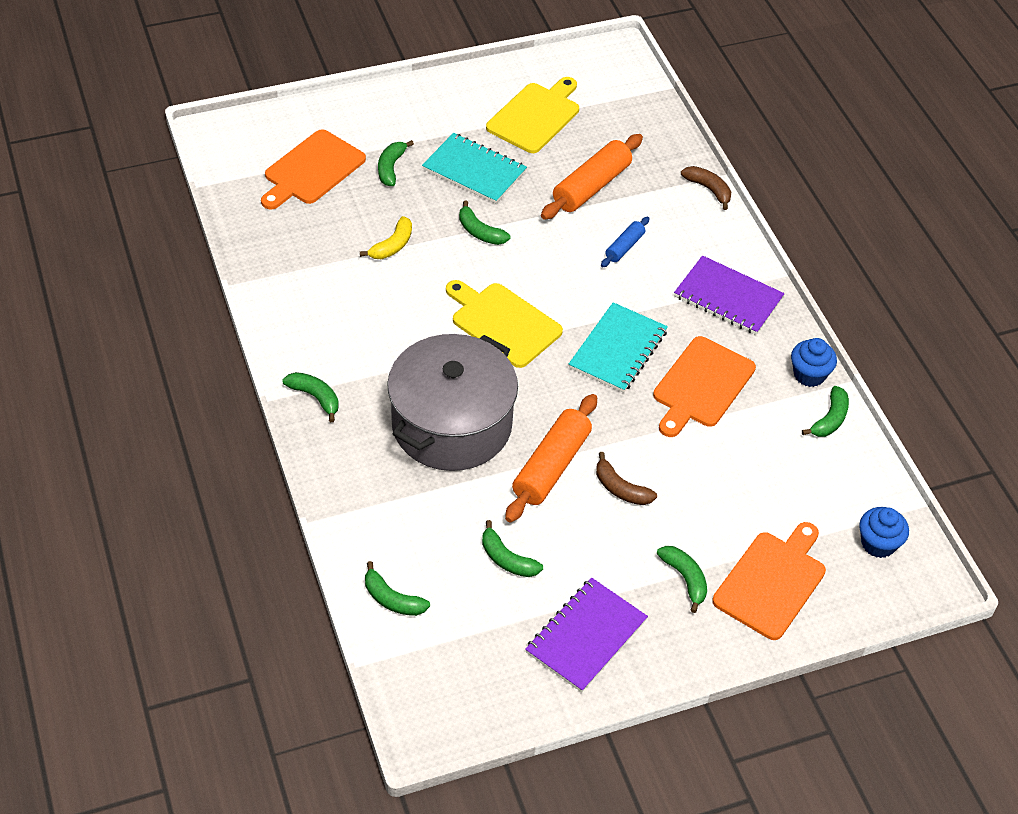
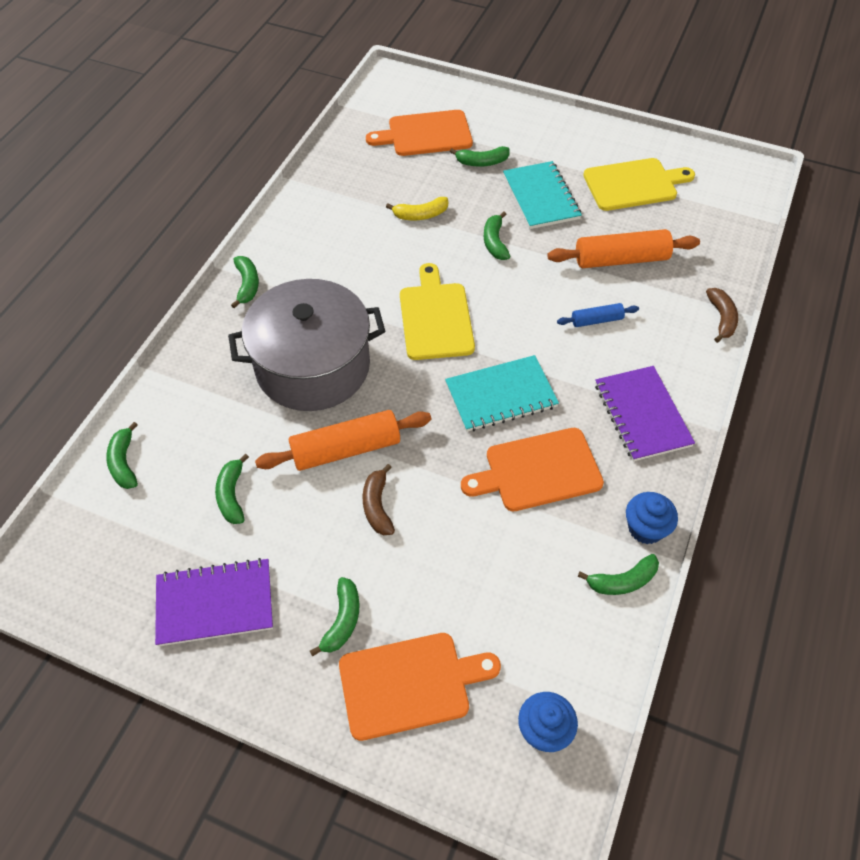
camera: 45 degrees right, 5 degrees up
(391, 168) = (482, 162): green banana -> green banana turned 150 degrees counterclockwise

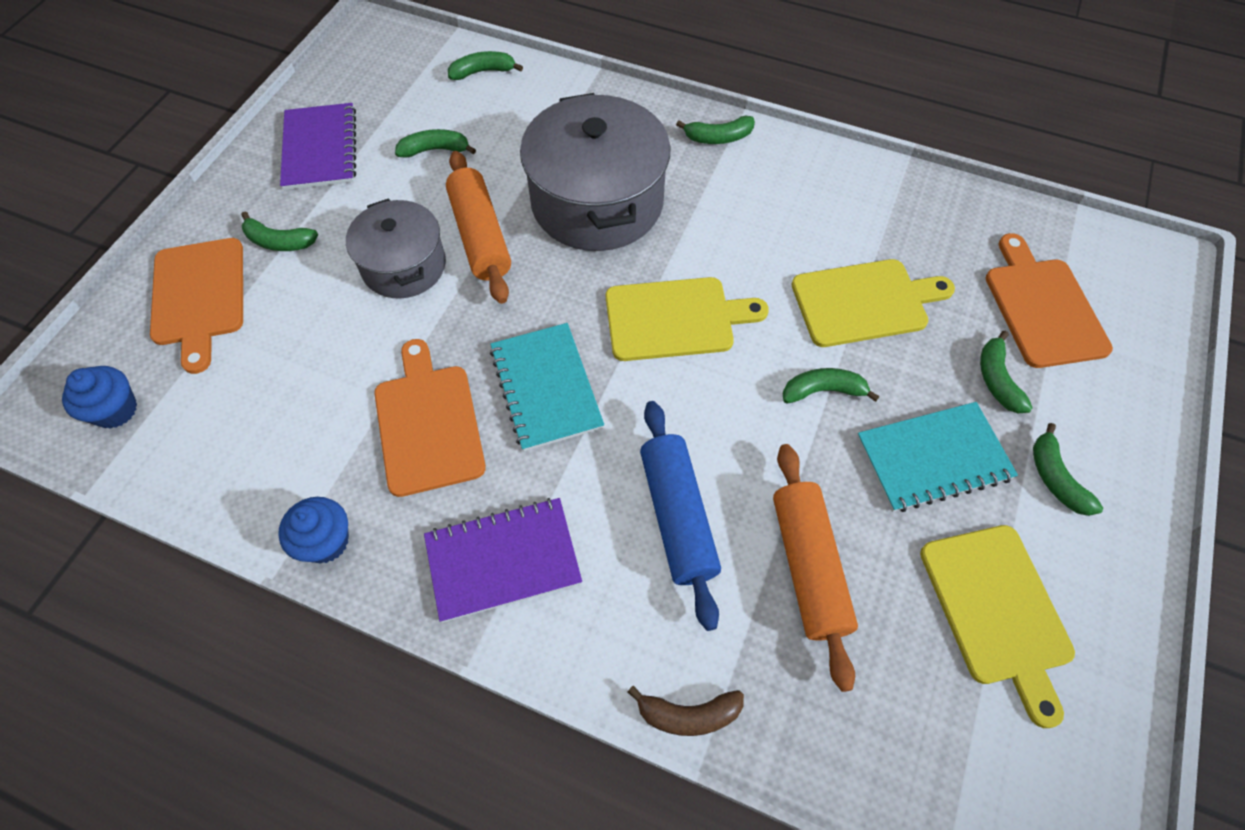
camera: 90 degrees right, 5 degrees up
(377, 506) = (404, 266): brown banana -> grey pot
(420, 215) = (865, 302): yellow banana -> yellow cutting board
(596, 320) = (677, 517): blue rolling pin -> blue rolling pin, size x1.91
(622, 581) = (261, 505): green banana -> green banana (1055, 478)

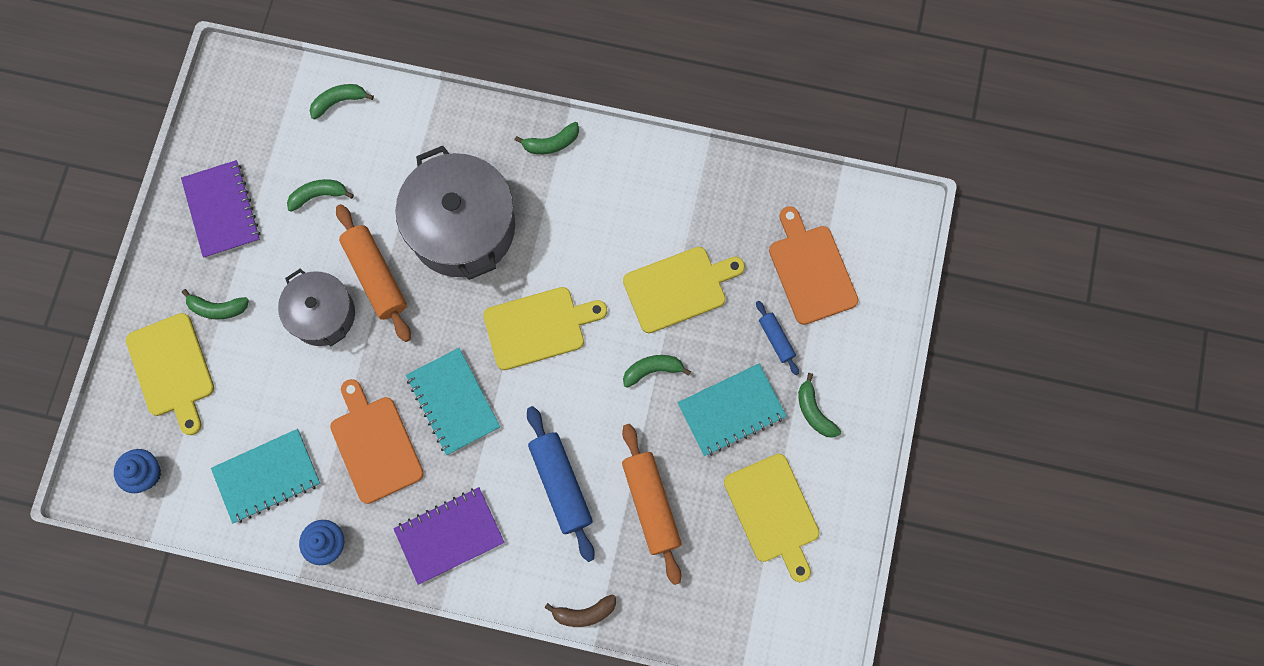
camera: 10 degrees left, 15 degrees up
(199, 297) = (172, 369): orange cutting board -> yellow cutting board
(272, 439) = (267, 476): none -> turquoise notebook
(997, 379) = (776, 339): green banana -> blue rolling pin

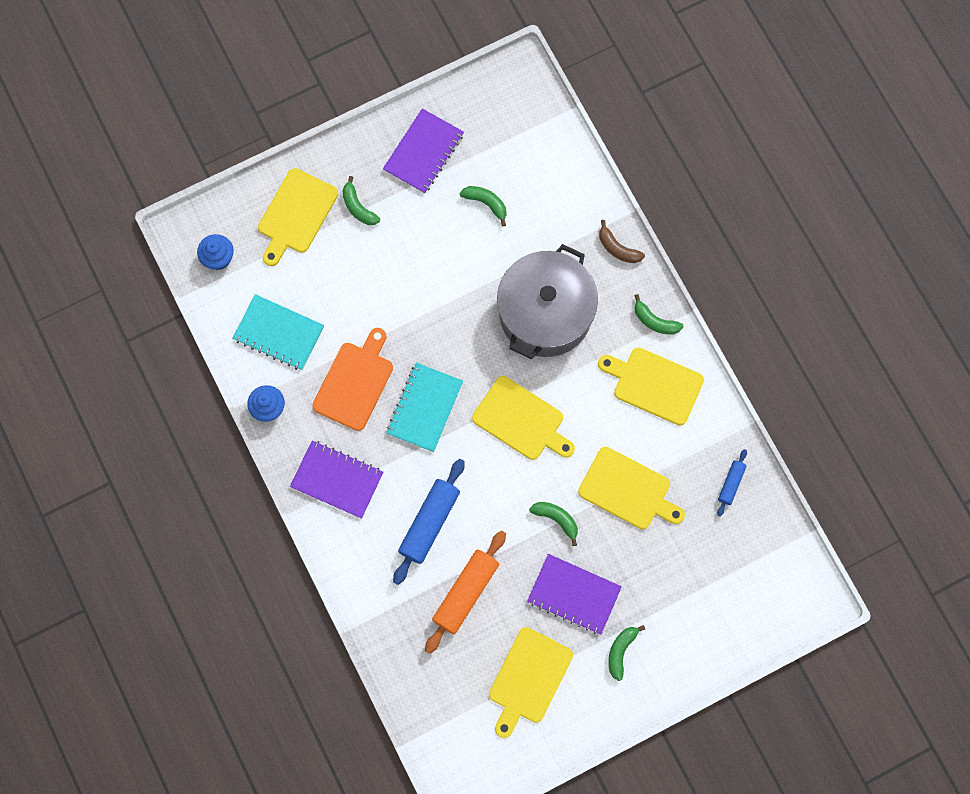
camera: 50 degrees right, 0 degrees up
(322, 314) = (410, 275): grey pot -> none
(339, 102) = (560, 160): green banana -> none
(375, 276) = (464, 287): orange rolling pin -> none
(584, 613) = (359, 608): brown banana -> brown banana (617, 248)
(606, 190) = (654, 384): none -> yellow cutting board
(731, 410) = (574, 594): turquoise notebook -> purple notebook
(776, 339) = (649, 585): blue rolling pin -> blue rolling pin (731, 484)
(810, 270) = (718, 569): orange cutting board -> none

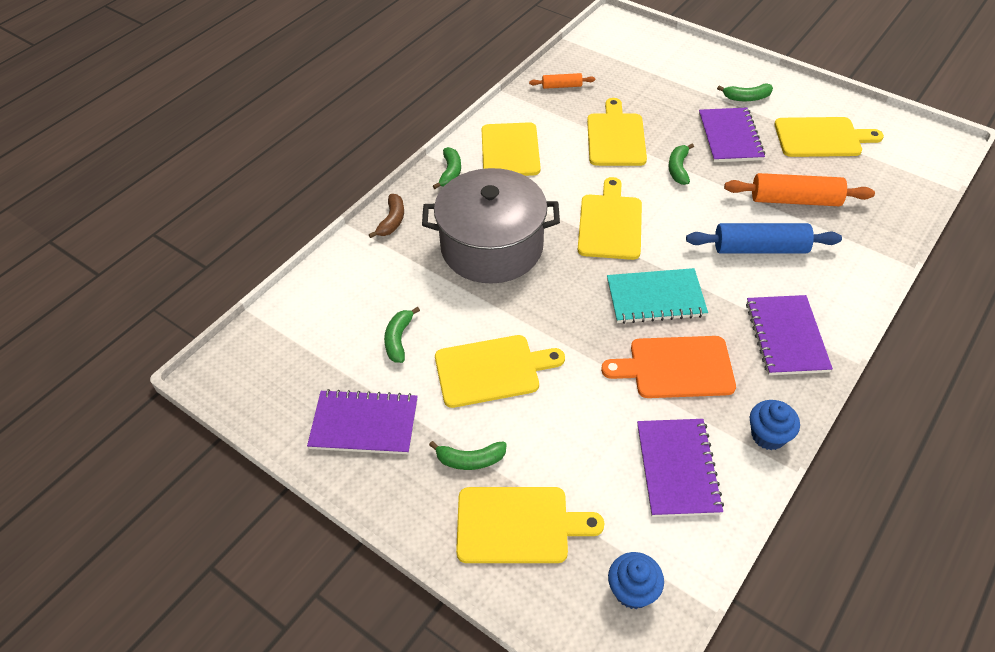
camera: 115 degrees left, 25 degrees down
(279, 333) = (677, 468): turquoise notebook -> purple notebook
(358, 207) = (470, 460): green banana -> green banana turned 60 degrees clockwise
(423, 255) = (492, 370): none -> yellow cutting board
(731, 484) = (562, 86): blue rolling pin -> orange rolling pin

